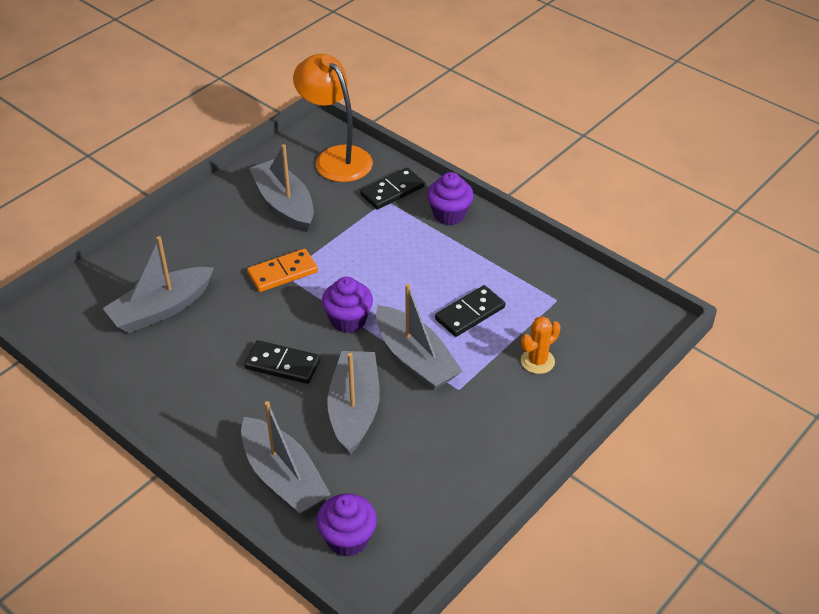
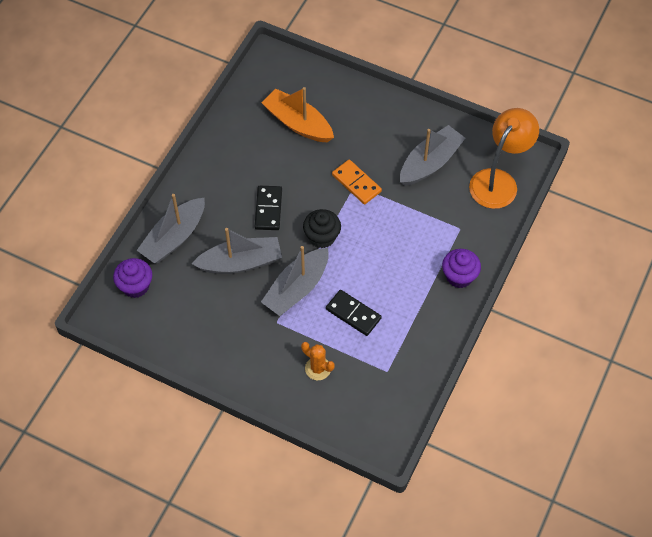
camera: 75 degrees right, 15 degrees up
(161, 309) = (298, 123): grey boat -> orange boat
(348, 320) = (322, 237): purple cupcake -> black cupcake
(392, 191) = (473, 230): black domino -> none

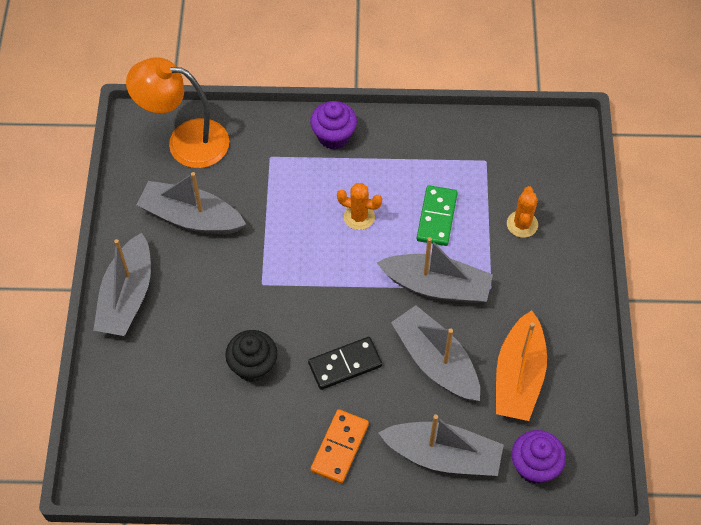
camera: 115 degrees left, 0 degrees up
(298, 123) = (196, 388): orange boat -> orange boat (518, 376)
(322, 237) = (354, 289): black cupcake -> black cupcake (253, 366)
(353, 314) = (436, 217): black domino -> green domino
(356, 183) = (258, 283): orange domino -> orange domino (339, 447)
(379, 264) = (359, 217): none -> orange cactus
(385, 108) = (127, 296): none -> grey boat

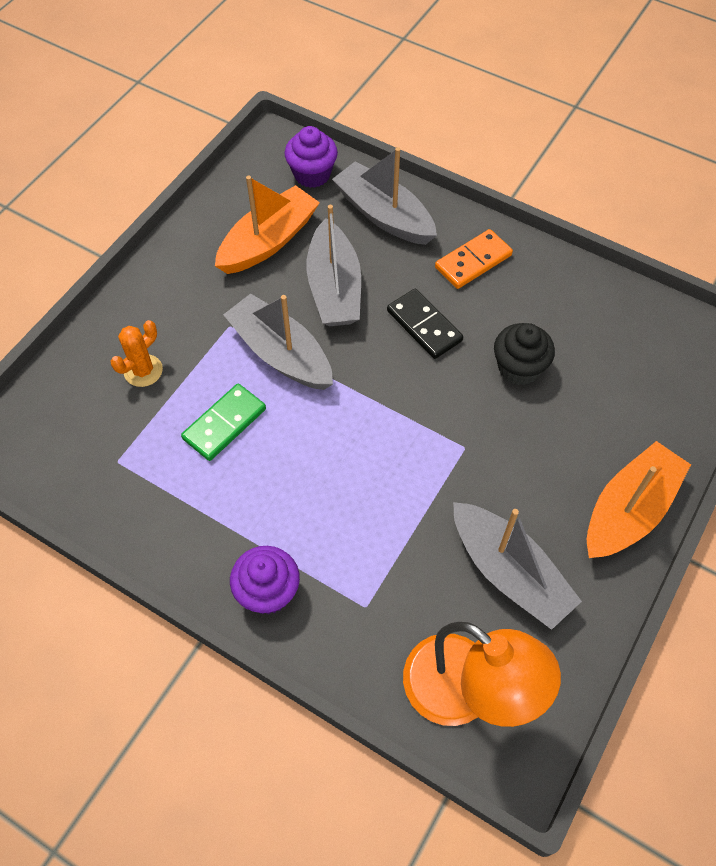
camera: 150 degrees left, 0 degrees up
(127, 296) = (628, 510): grey boat -> orange boat
(345, 365) = (424, 326): black domino -> black domino turned 45 degrees clockwise
(359, 217) = (309, 469): orange cactus -> none

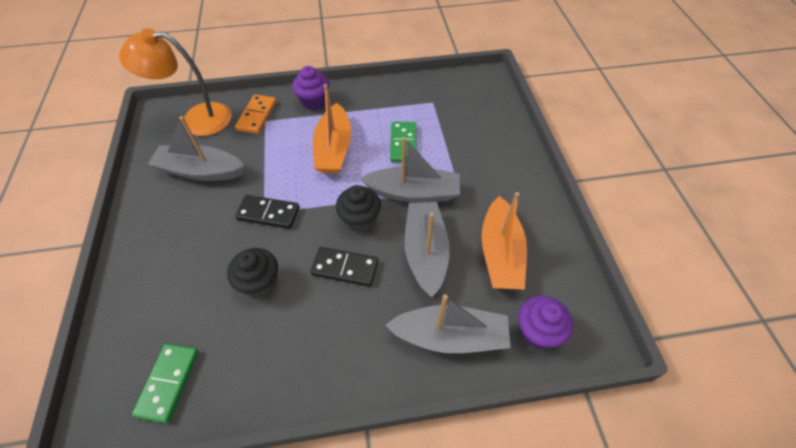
camera: 140 degrees right, 5 degrees down
(143, 371) = (471, 139): orange cactus -> none
(334, 288) = (425, 252): grey boat -> grey boat turned 45 degrees clockwise
(366, 364) = (360, 219): none -> black cupcake
(460, 442) = (268, 213): none -> black domino
(473, 261) = (349, 346): orange domino -> orange domino (257, 116)
(628, 510) = (141, 240): orange boat -> orange boat (334, 148)
(650, 334) = (168, 383): none -> green domino

